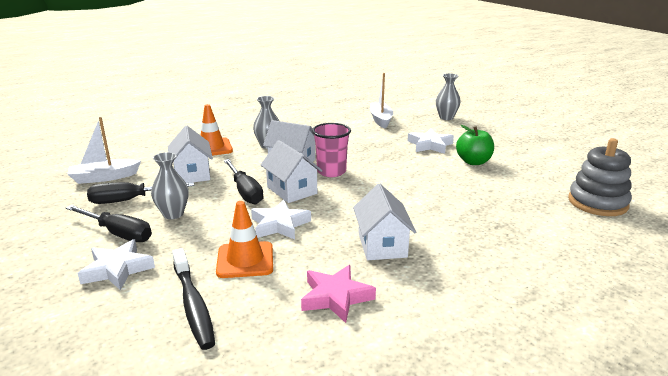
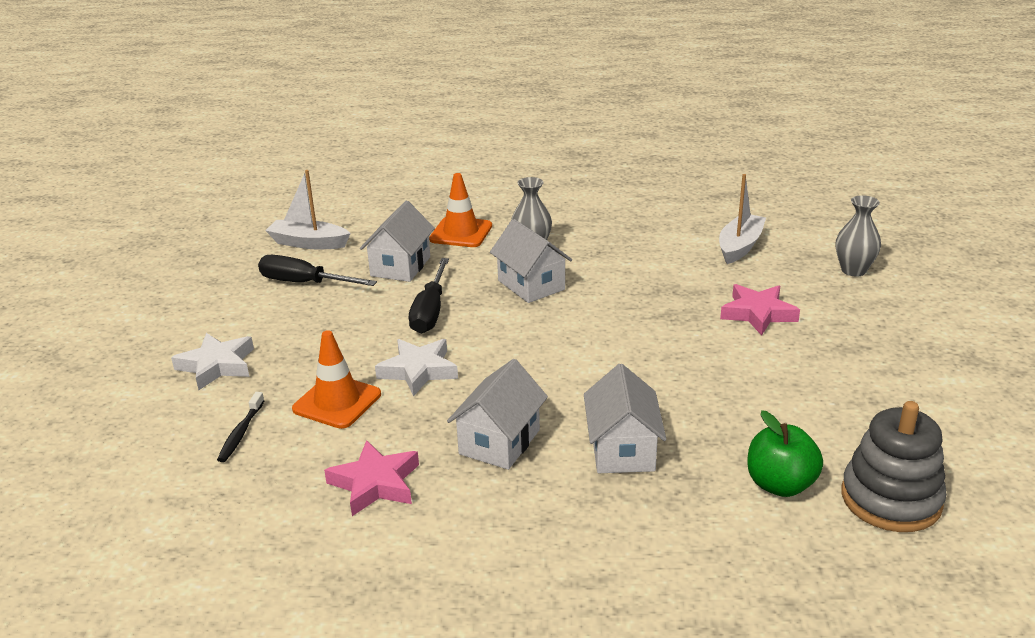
camera: 35 degrees right, 5 degrees up
(118, 233) = (255, 322): black screwdriver -> none
(173, 214) = (327, 316): grey vase -> none
(193, 305) = (241, 433): black toothbrush -> black toothbrush, size x0.58
(292, 190) = (484, 327): white house -> white house (622, 450)
(331, 171) = (564, 315): pink cup -> none
(430, 145) = (758, 313): white star -> pink star
(473, 162) = (787, 363): green apple -> green apple (780, 485)

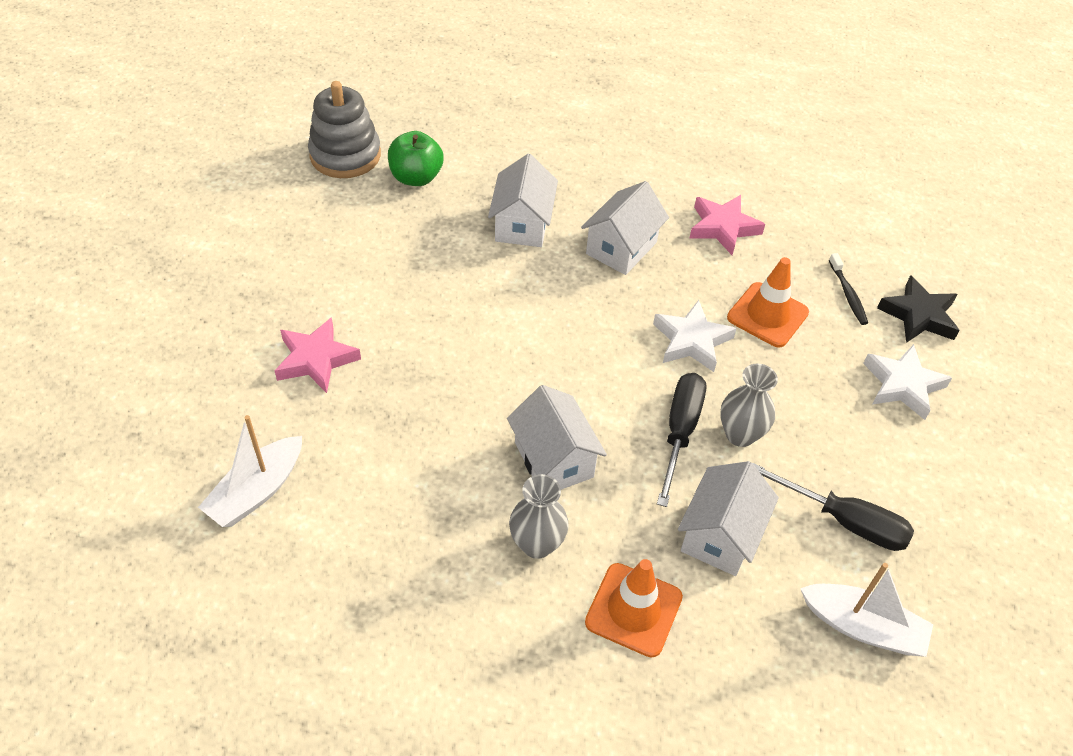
camera: 175 degrees left, 20 degrees up
(168, 424) = (919, 315): none -> black star
(241, 433) = (848, 294): black toothbrush -> black toothbrush turned 150 degrees clockwise
(853, 270) = (155, 413): grey vase -> grey vase (740, 434)

